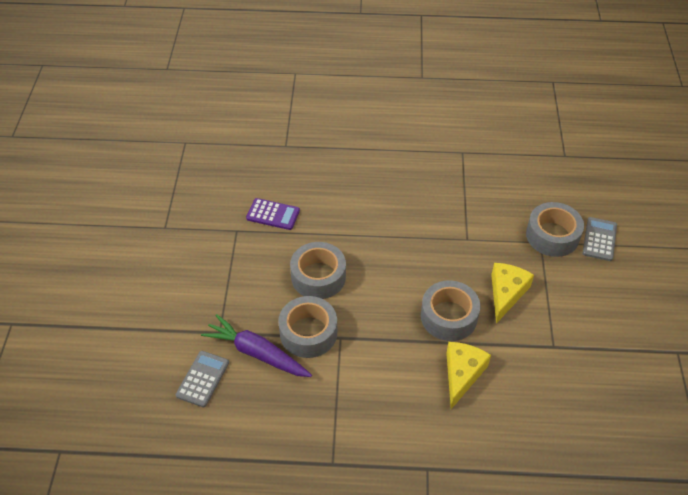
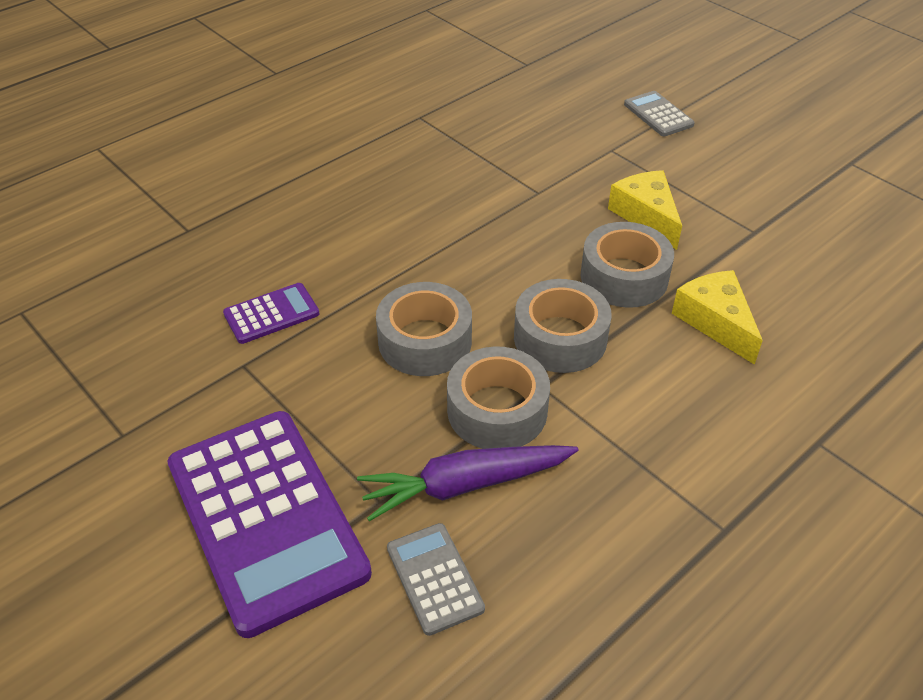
camera: 45 degrees left, 5 degrees down
(175, 304) = (266, 518): none -> purple calculator
(552, 236) = (613, 137): grey tape -> grey tape (560, 338)

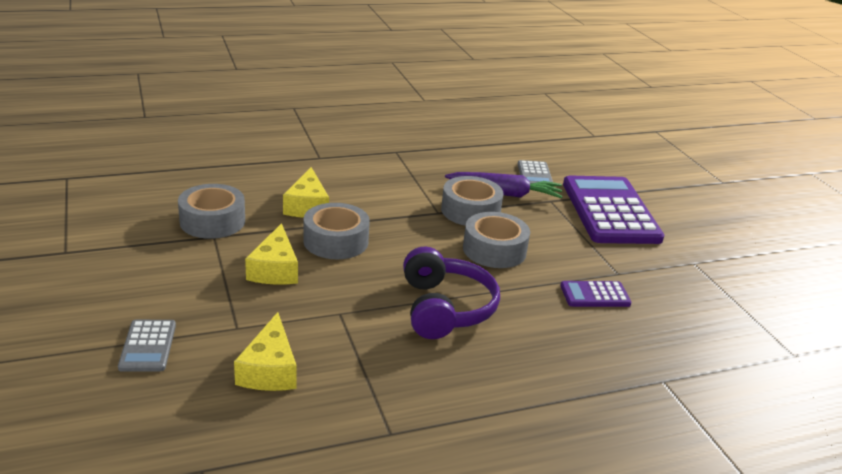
camera: 160 degrees left, 15 degrees down
(439, 233) = (445, 308): none -> purple headphones
(548, 128) = (269, 369): none -> yellow cheese
(560, 338) = (408, 227): grey tape -> grey tape (212, 221)

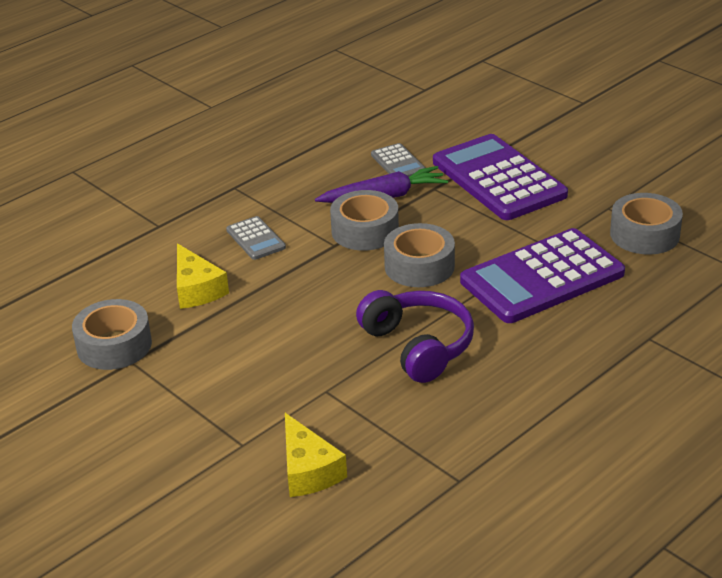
camera: 20 degrees left, 5 degrees up
(148, 346) = (175, 497): grey calculator -> grey calculator (255, 239)
(275, 269) = (225, 371): yellow cheese -> none
(336, 241) = (259, 317): grey tape -> grey tape (644, 234)
(595, 295) = (542, 277): purple calculator -> purple calculator, size x2.20

